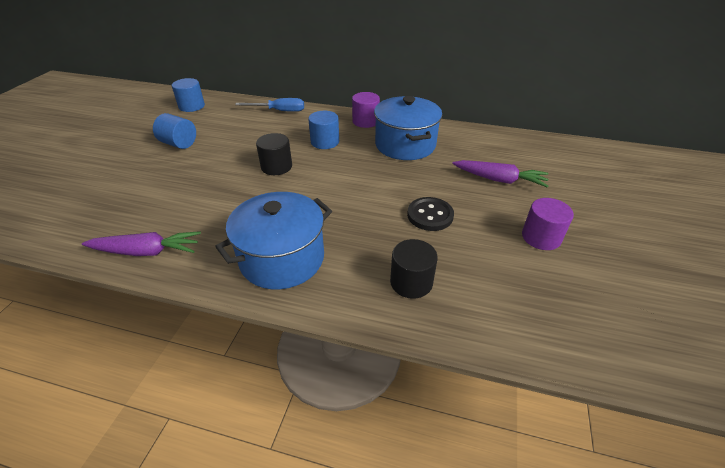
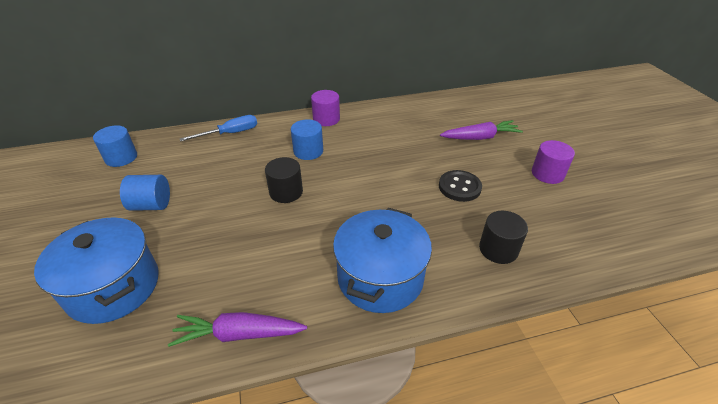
camera: 30 degrees left, 0 degrees up
(146, 251) = (239, 334): purple carrot -> purple carrot turned 150 degrees counterclockwise
(405, 145) = (382, 131): blue pot -> blue pot (113, 287)

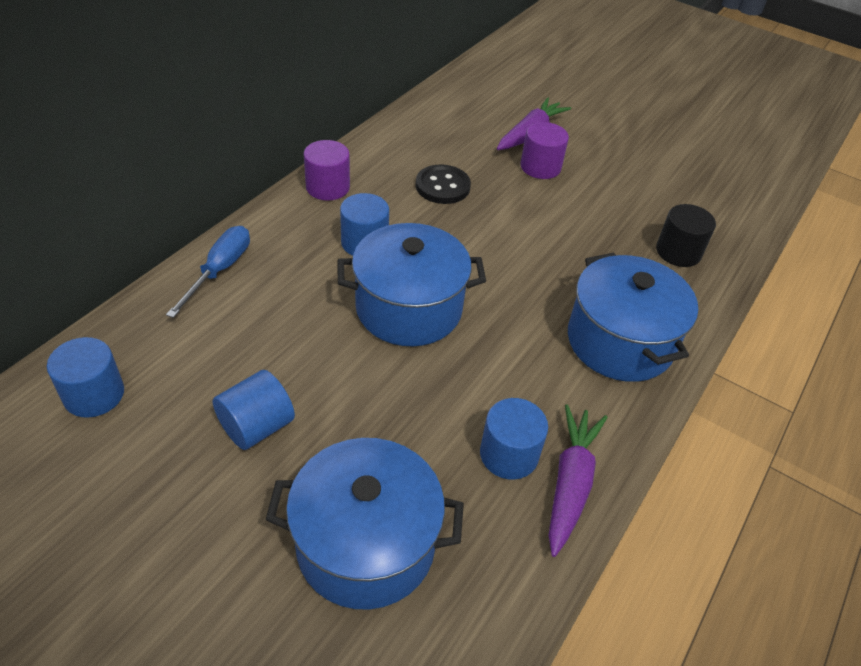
camera: 45 degrees left, 5 degrees up
(231, 294) = (509, 454): none -> blue cylinder
(239, 334) = (570, 483): purple carrot -> purple carrot turned 150 degrees clockwise
(286, 192) = (409, 308): black cylinder -> blue pot
(459, 187) = (577, 204): black button -> black button (442, 186)
(547, 174) = (633, 149): purple cylinder -> purple cylinder (540, 167)

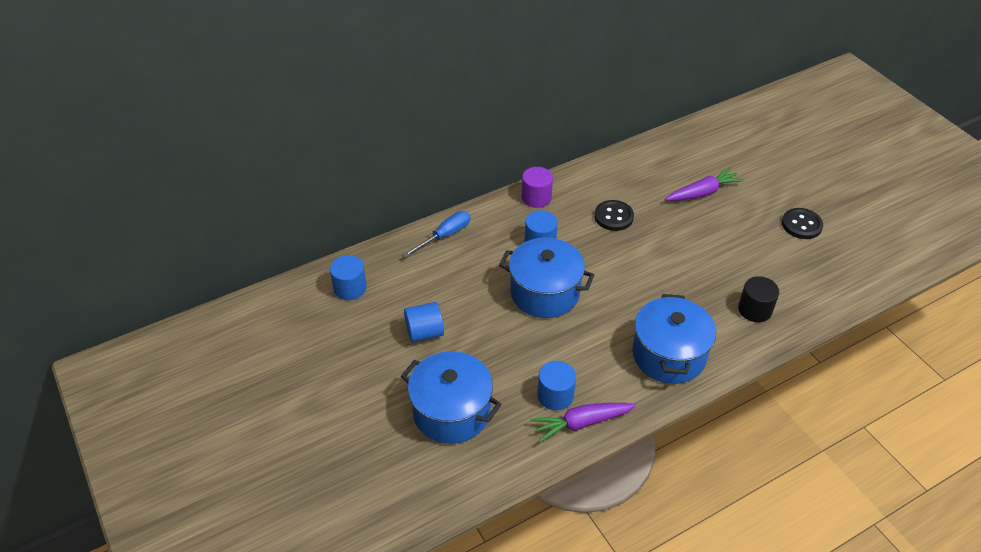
camera: 30 degrees right, 0 degrees up
(540, 167) = (693, 220): purple cylinder -> none
(570, 483) = (581, 423): purple carrot -> purple carrot turned 150 degrees counterclockwise
(659, 143) = (801, 225): none -> black button

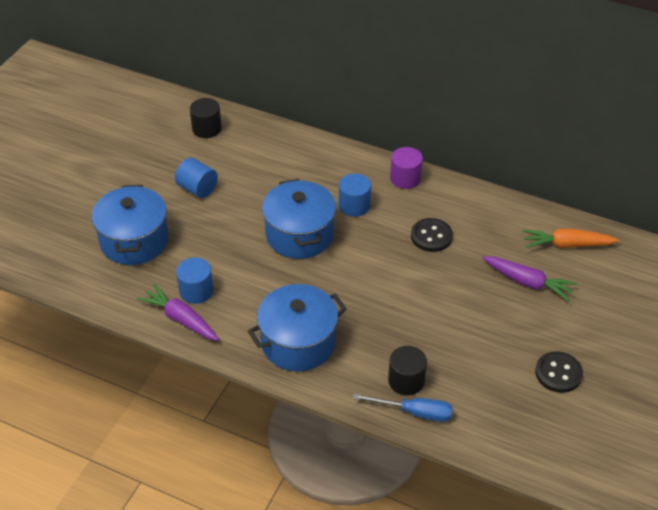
camera: 55 degrees right, 0 degrees up
(350, 288) = (207, 128): blue cylinder -> black cylinder
(445, 236) = (307, 149): blue screwdriver -> blue screwdriver (414, 412)
(681, 153) = (567, 245): none -> orange carrot

